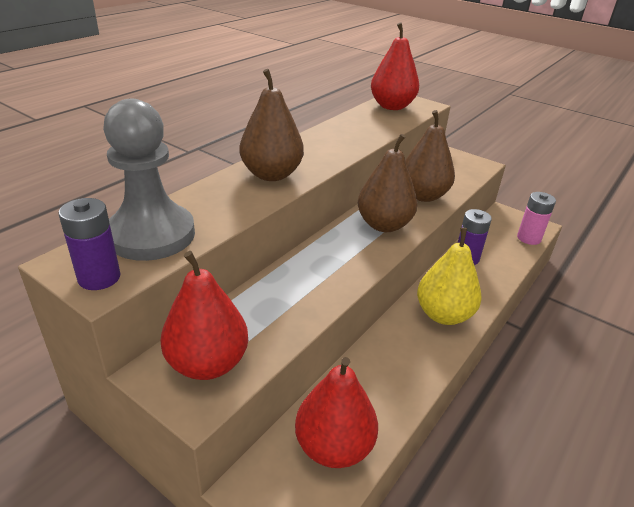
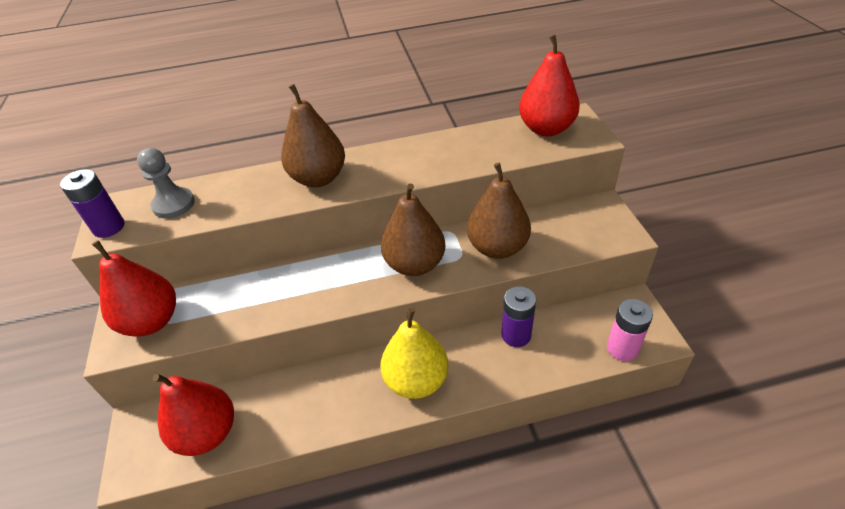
camera: 45 degrees right, 10 degrees up
(151, 235) = (173, 204): grey pawn -> grey pawn, size x0.58

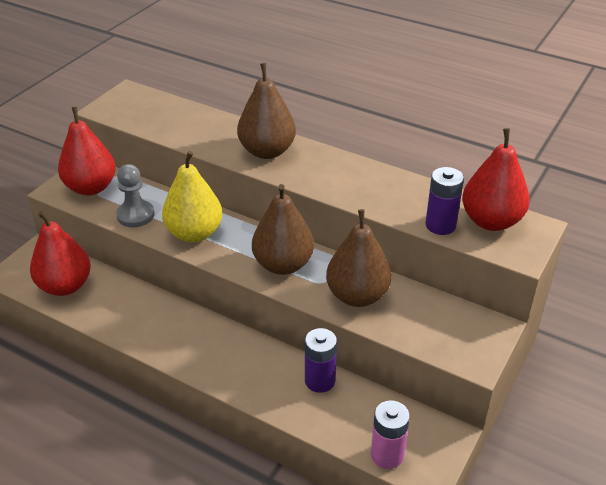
camera: 40 degrees right, 5 degrees down
(109, 227) = (112, 106): purple battery -> purple battery (440, 225)
(173, 204) = (161, 113): grey pawn -> grey pawn (135, 215)
(416, 380) = (213, 353): yellow pear -> yellow pear (194, 233)

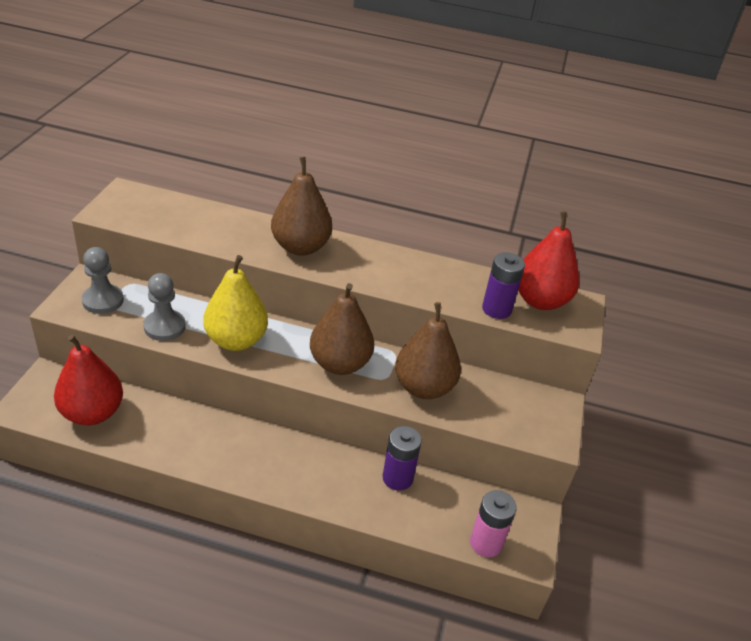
camera: 20 degrees left, 0 degrees up
(91, 187) = (103, 300): red pear -> grey pawn

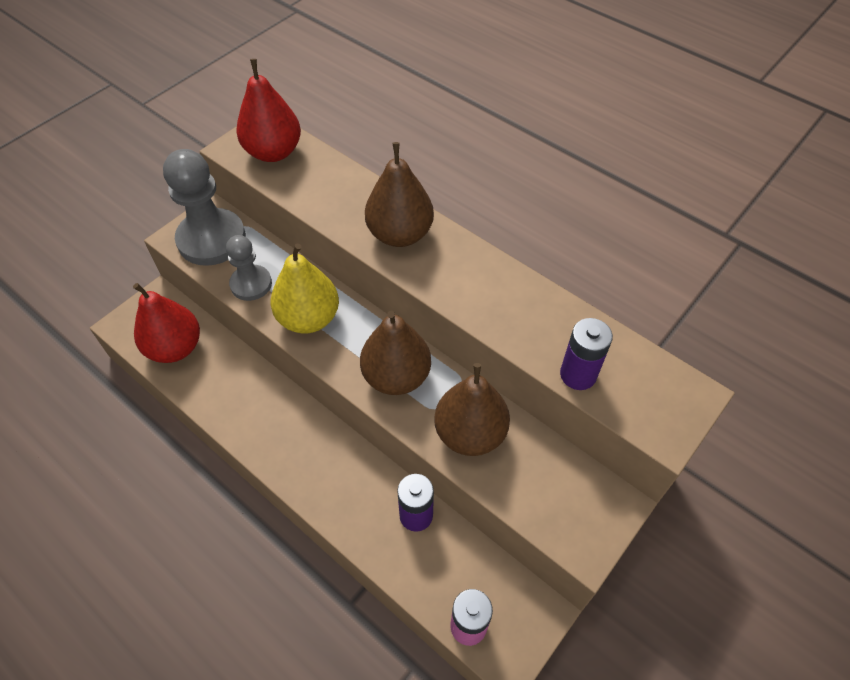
camera: 30 degrees right, 15 degrees up
(103, 300) = (211, 239): grey pawn -> grey pawn, size x1.72
(540, 300) = (640, 377): red pear -> red pear (273, 152)

